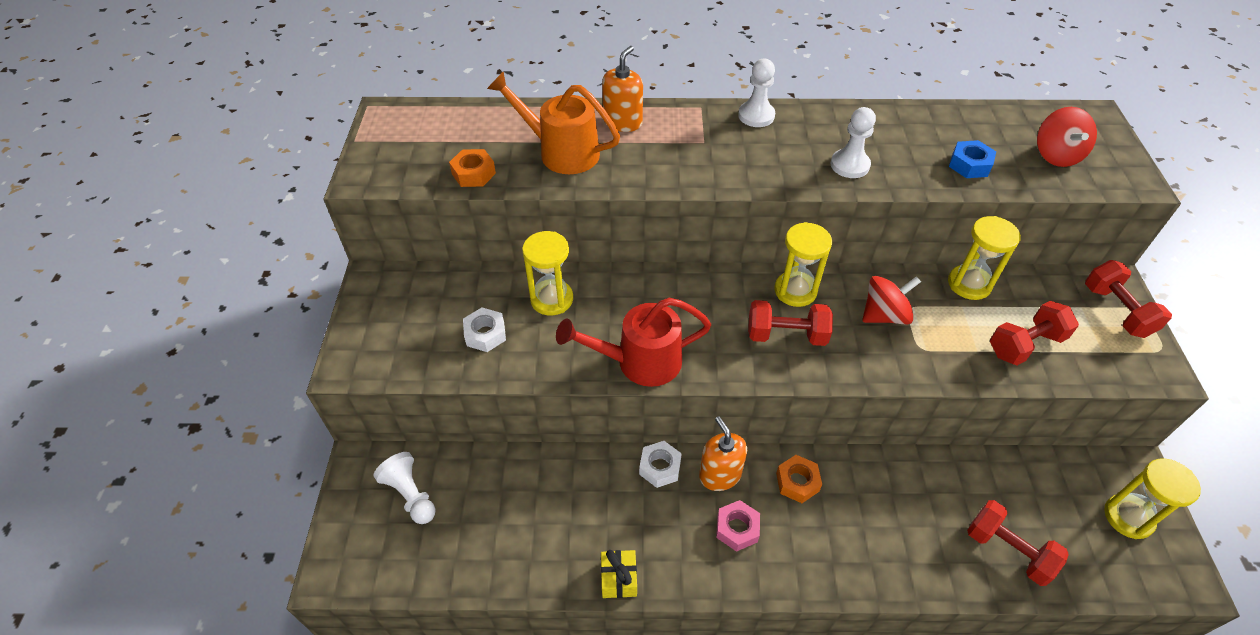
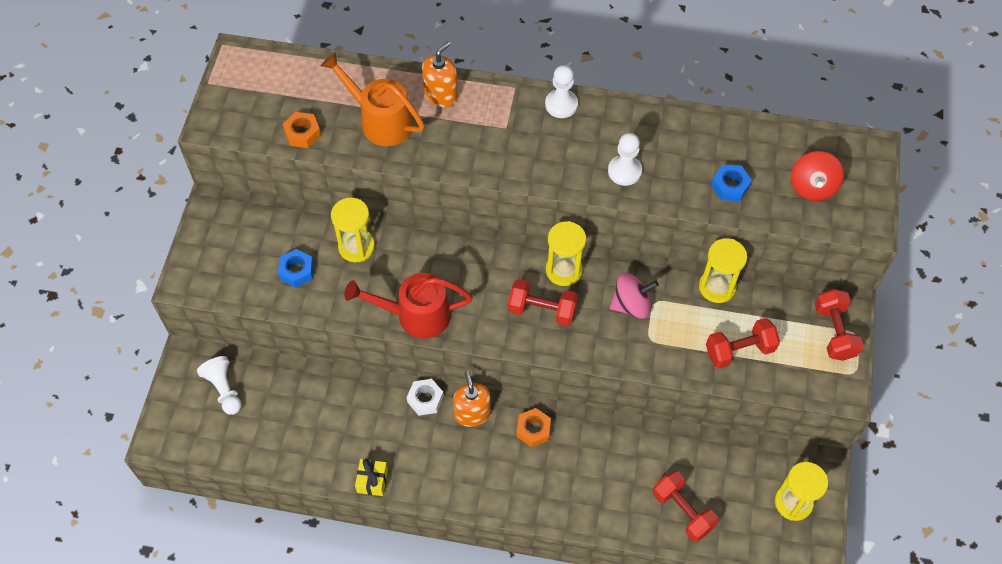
camera: 10 degrees right, 10 degrees up
(485, 334) = (296, 271): white nut -> blue nut
(737, 528) = (473, 458): pink nut -> none
(884, 315) = (631, 305): red spinning top -> pink spinning top

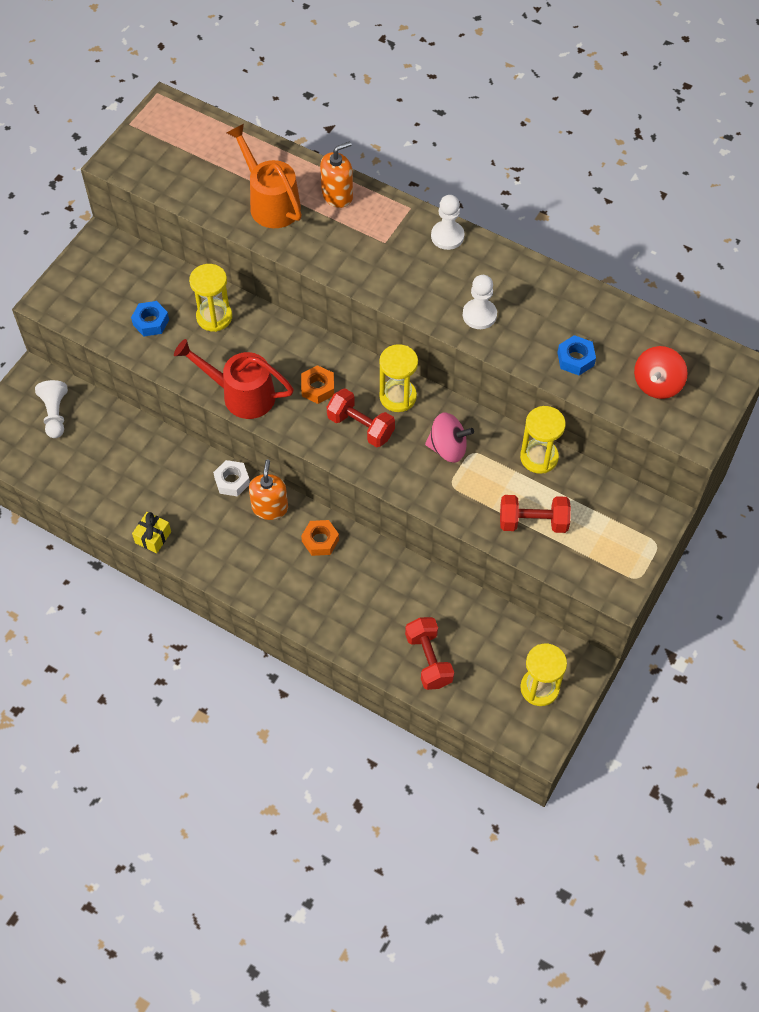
camera: 20 degrees right, 0 degrees up
(302, 133) = (194, 194): orange nut -> orange nut (318, 388)
(834, 332) = (635, 535): red dumbbell -> none

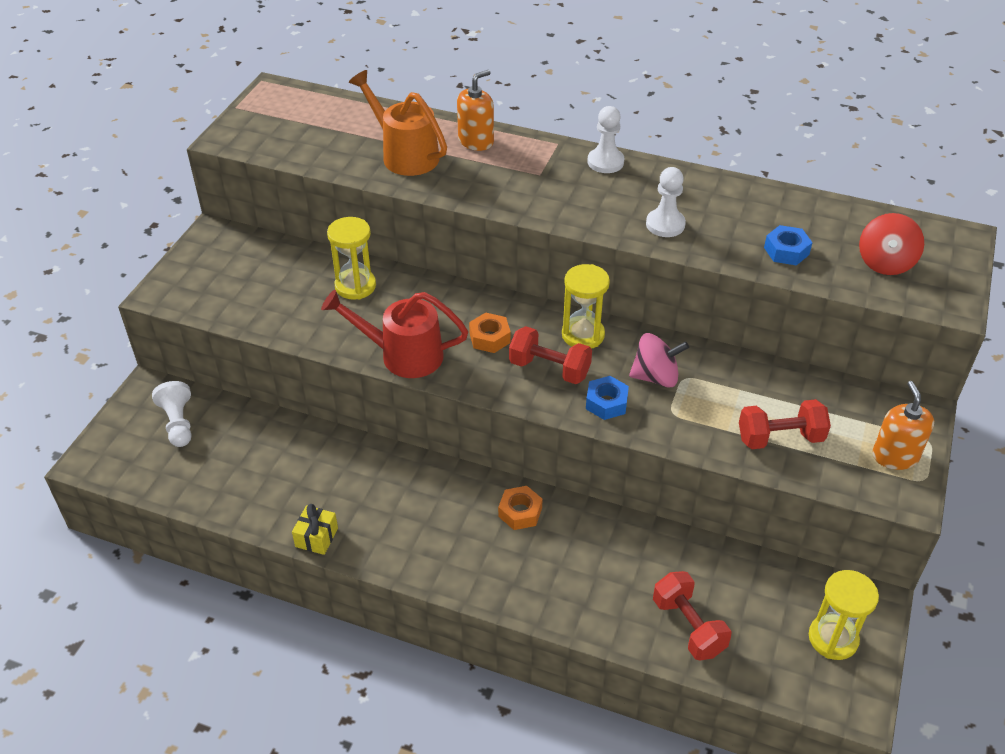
camera: 10 degrees left, 15 degrees down
(151, 322) = (283, 299): blue nut -> blue nut (606, 403)
(232, 481) = (401, 464): white nut -> none
(270, 507) = (451, 485): orange soap dispenser -> orange soap dispenser (895, 456)
(539, 457) = (761, 373): yellow hourglass -> none

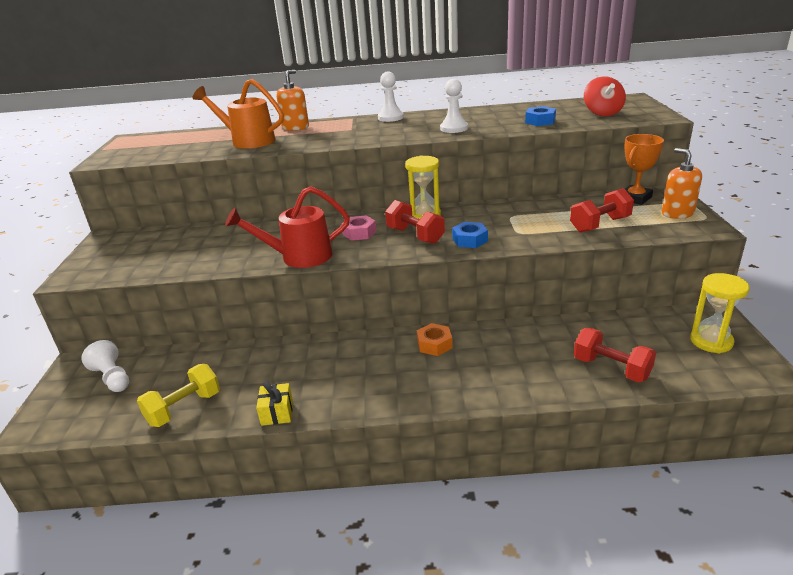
camera: 20 degrees left, 15 degrees down
(232, 494) = (184, 408): none -> yellow dumbbell
(355, 286) = (238, 234): yellow hourglass -> none
(489, 338) = (359, 233): orange nut -> pink nut
(549, 369) = (415, 235): red dumbbell -> red dumbbell turned 45 degrees clockwise
(655, 377) = (491, 220): pink spinning top -> none
(867, 405) = (635, 198): none -> orange trophy

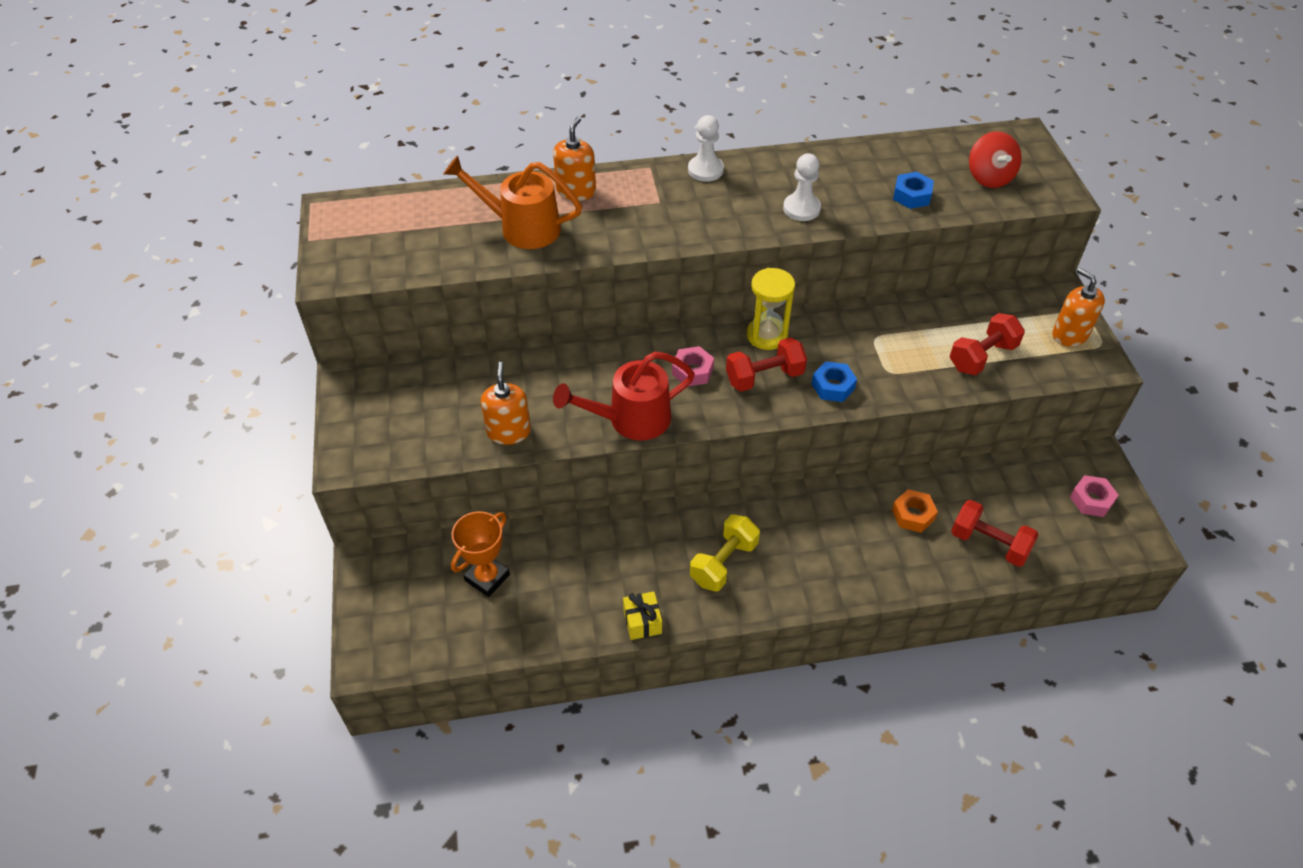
camera: 10 degrees left, 20 degrees up
(112, 378) = (425, 580): white pawn -> none
(184, 408) = (533, 621): yellow dumbbell -> yellow dumbbell (723, 563)
(201, 262) = (509, 431): none -> orange soap dispenser
(415, 235) = (764, 377): red dumbbell -> red dumbbell turned 60 degrees counterclockwise
(434, 344) = (793, 514): orange nut -> orange nut (913, 515)
(635, 198) = (1021, 302): orange trophy -> orange trophy (487, 577)
(711, 341) = (1091, 500): yellow hourglass -> pink nut

